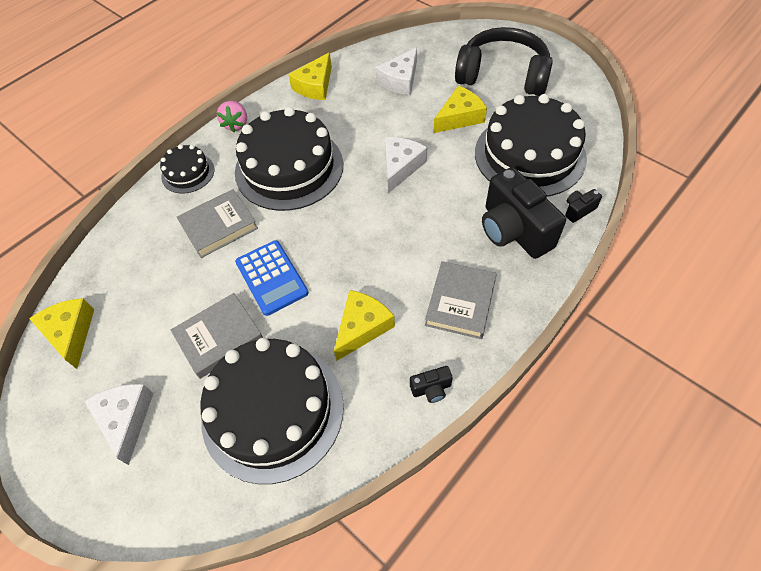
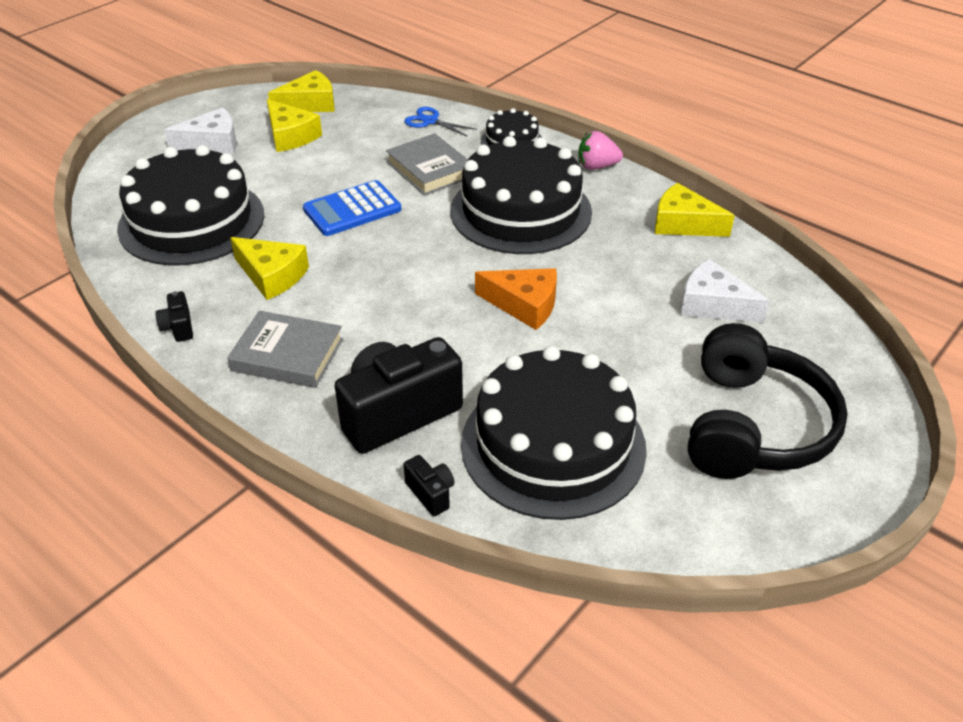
camera: 85 degrees right, 15 degrees down
(137, 229) = (430, 121): none -> blue scissors
(219, 337) = (284, 183): grey book -> none
(400, 167) = (524, 304): white cheese -> orange cheese
(459, 117) = (634, 367): yellow cheese -> yellow cheese (290, 136)

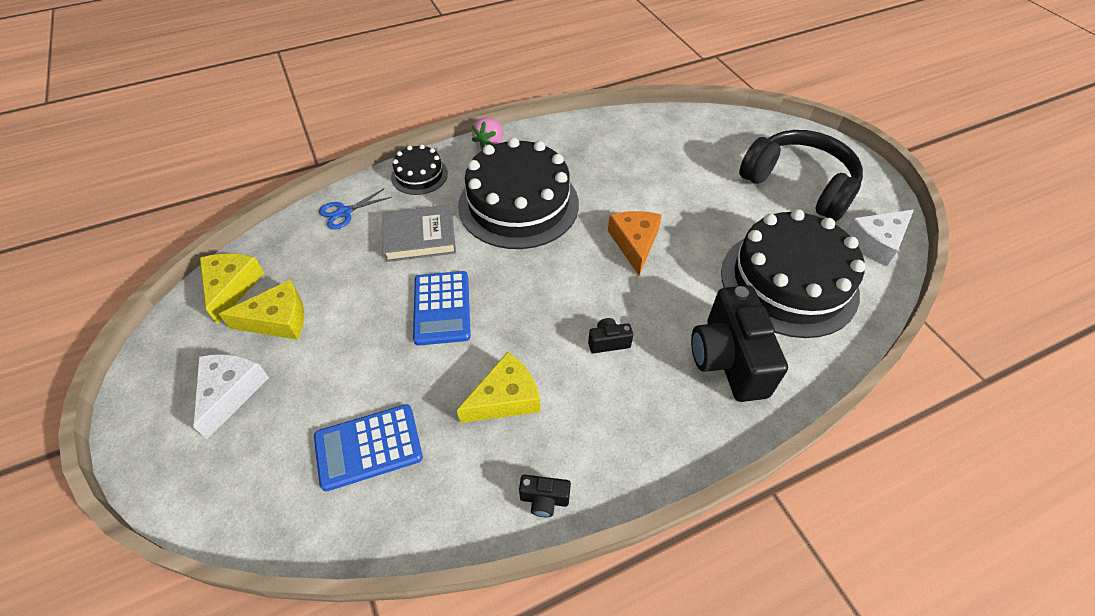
camera: 65 degrees left, 10 degrees up
(191, 221) = (368, 447): black cake -> blue calculator
(287, 354) = (626, 416): grey book -> none
(431, 493) = (819, 366): black camera -> black camera (608, 342)
(524, 304) = (634, 243): orange cheese -> orange cheese turned 45 degrees counterclockwise
(683, 224) = (588, 132): yellow cheese -> none
(713, 305) = (680, 154): white cheese -> white cheese (876, 242)

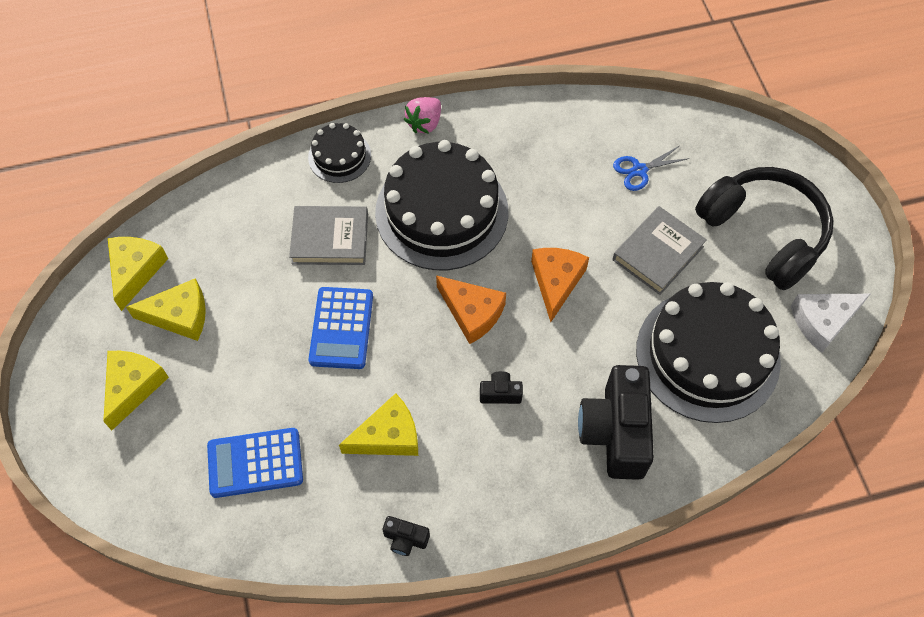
camera: 10 degrees right, 10 degrees up
(230, 392) = (133, 387): white cheese -> yellow cheese
(344, 212) = (254, 194): blue scissors -> blue scissors (639, 170)
(564, 278) = (472, 312): none -> orange cheese
(716, 210) = (658, 253): none -> grey book

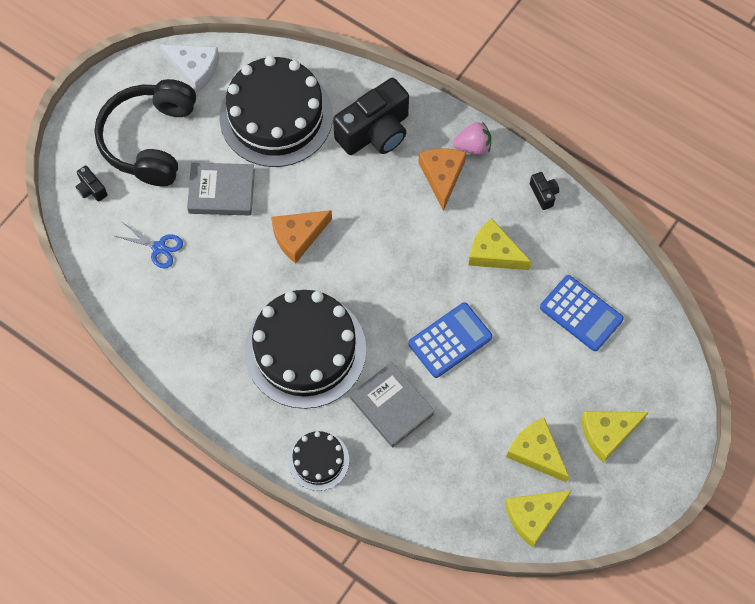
camera: 130 degrees left, 5 degrees up
(424, 123) = (237, 424): pink strawberry -> pink strawberry (473, 146)
(472, 312) = (366, 270): orange cheese -> orange cheese (442, 176)
(500, 393) = (408, 211): black camera -> black camera (91, 189)

